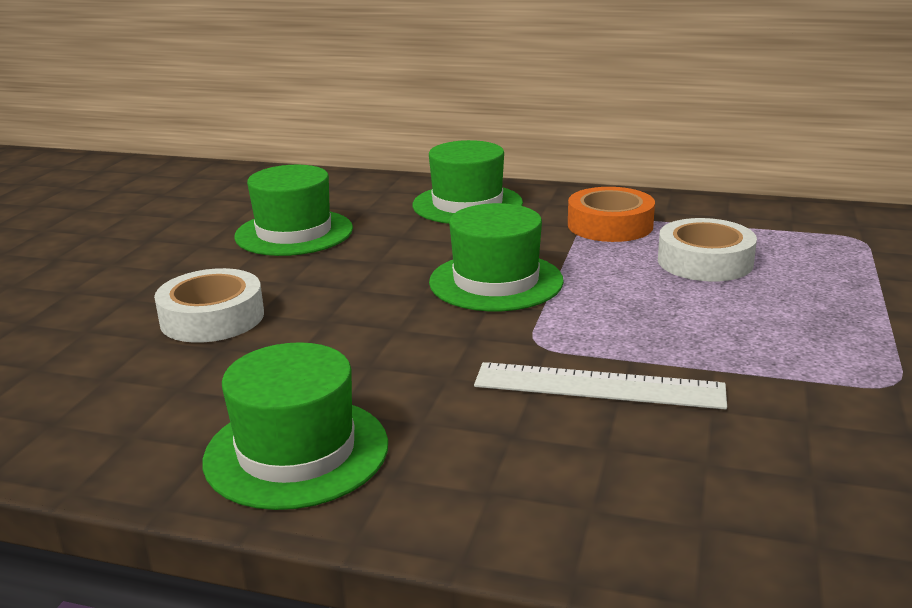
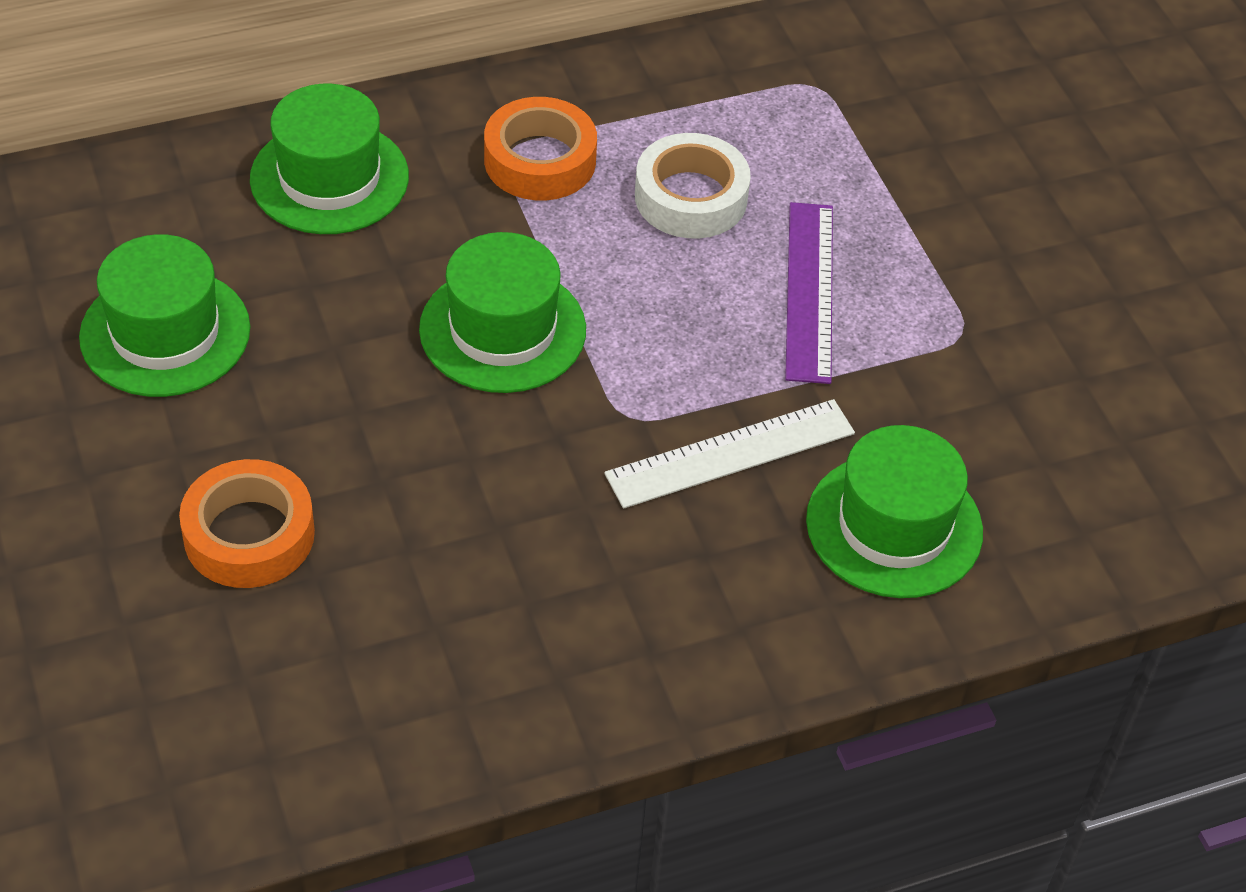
camera: 40 degrees left, 25 degrees up
(212, 318) = (249, 534): white tape -> orange tape
(296, 452) = (543, 669): green hat -> green hat (894, 526)
(761, 324) = (810, 291): none -> purple ruler

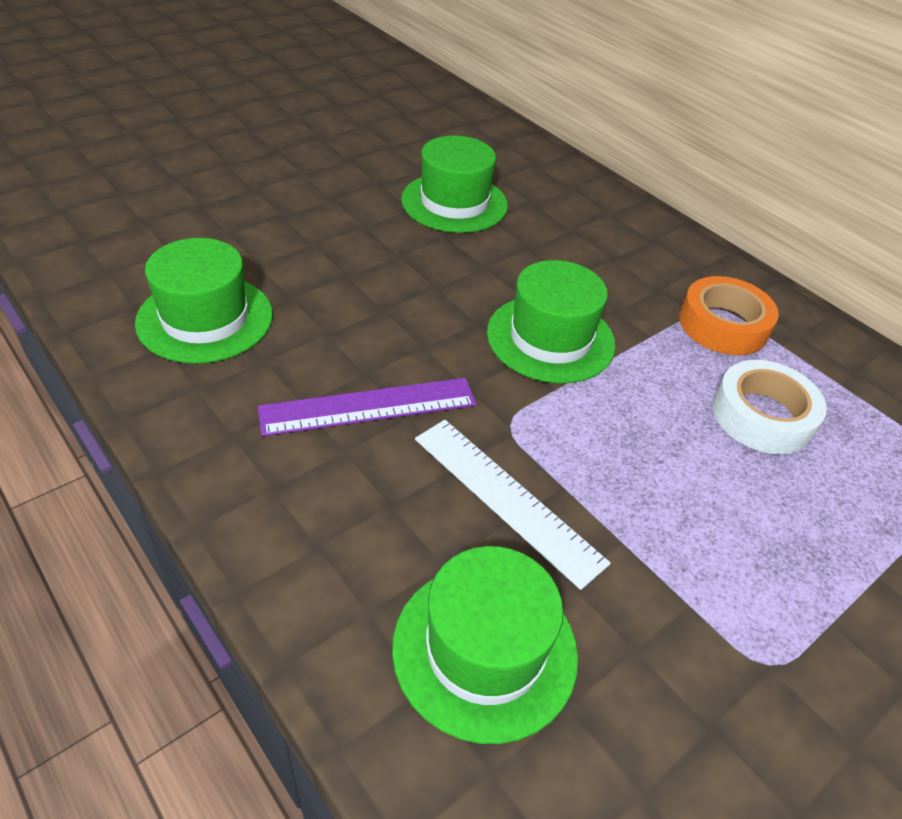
camera: 70 degrees right, 5 degrees down
(249, 534) = (313, 264): orange tape -> none
(329, 178) = (623, 237): green hat -> green hat (205, 318)
(810, 291) = (725, 519): purple ruler -> purple ruler (368, 407)

